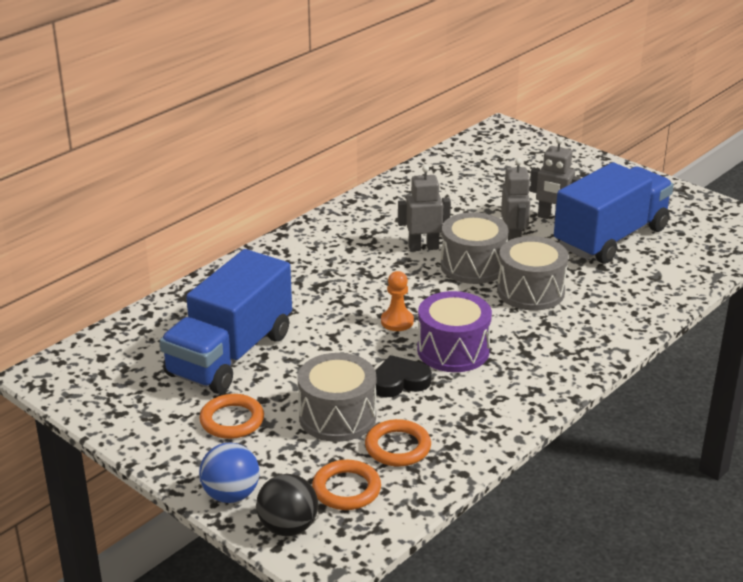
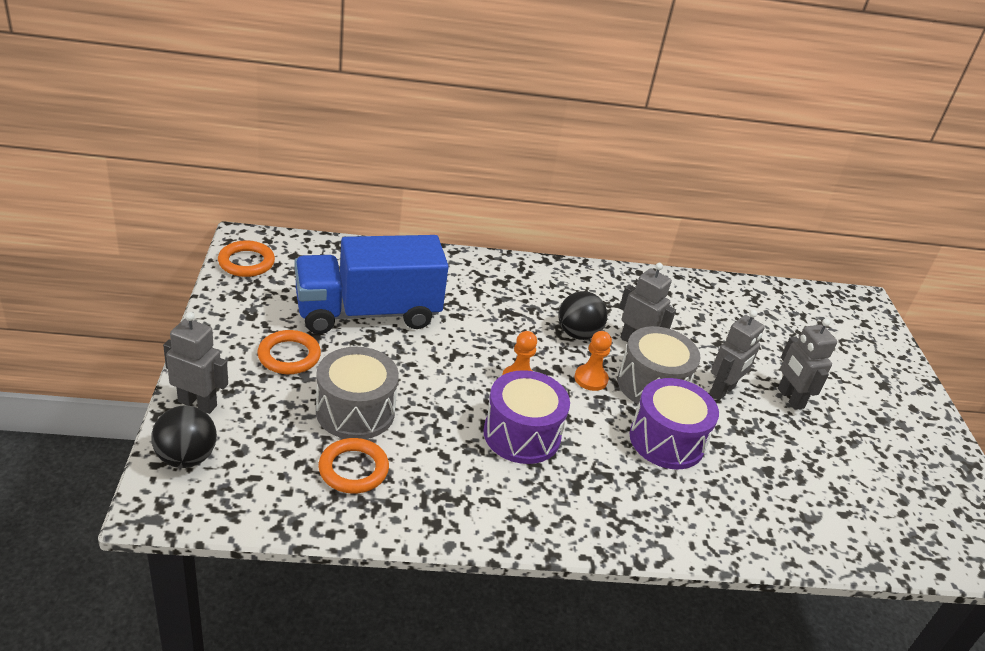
camera: 40 degrees right, 5 degrees up
(231, 495) = (198, 403): blue ball -> grey robot
(346, 489) = (267, 467): orange ring -> orange ring (246, 262)
(382, 267) = (578, 334): none -> black ball
(399, 381) = (441, 424): black heart -> none
(435, 289) = (591, 379): none -> orange pawn
(530, 291) = (666, 440): grey drum -> purple drum
(611, 238) = (819, 453): blue truck -> none

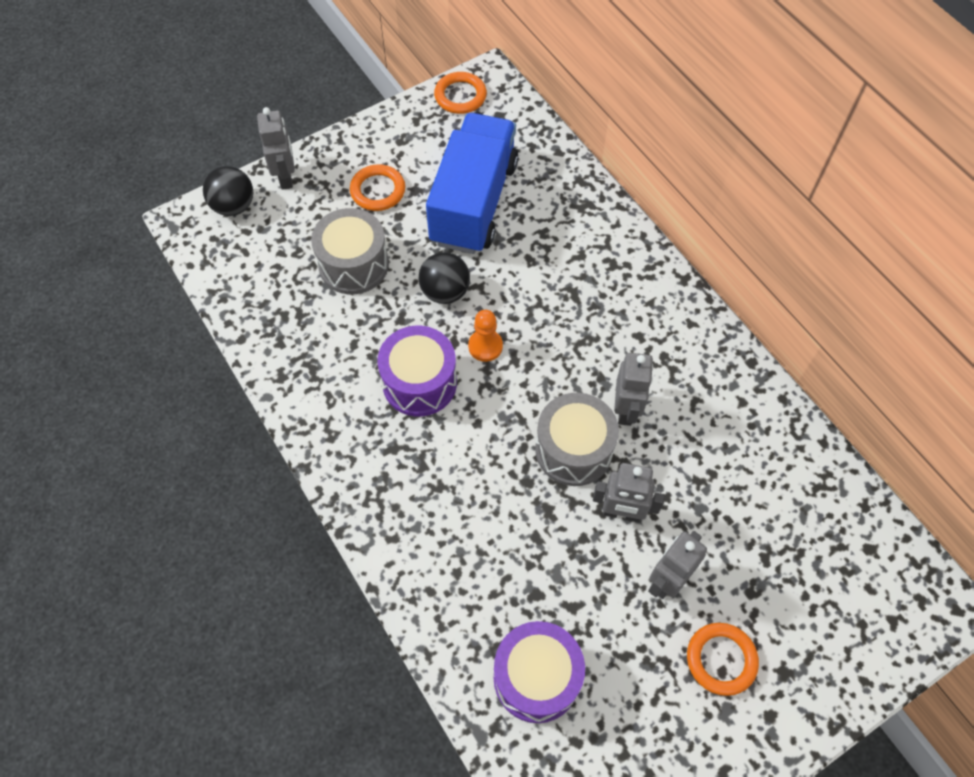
camera: 65 degrees right, 25 degrees up
(353, 469) = (295, 299): orange ring -> orange ring (721, 659)
(368, 313) = (473, 203): blue truck -> blue truck turned 60 degrees clockwise
(578, 334) = (593, 358): black ball -> black ball (445, 292)
(591, 379) = (536, 398): orange pawn -> none
(666, 440) = (504, 493): purple drum -> purple drum (536, 677)

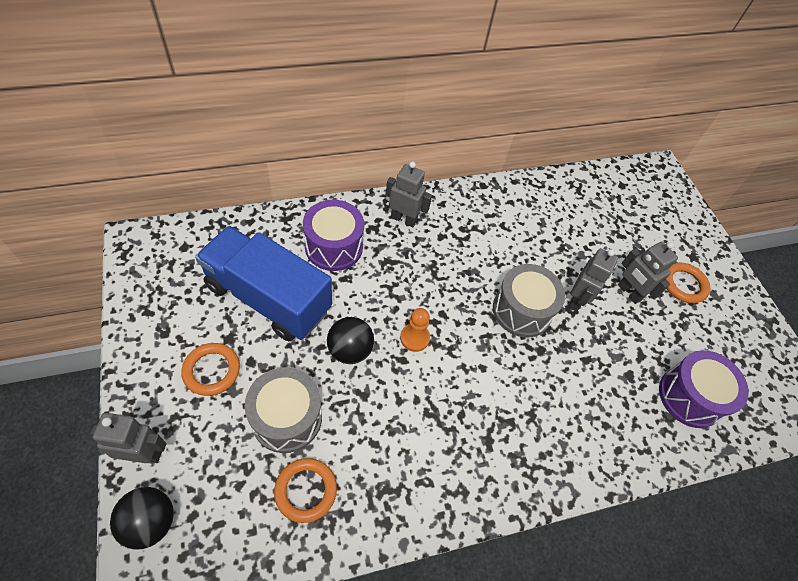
camera: 80 degrees left, 5 degrees down
(419, 382) = (432, 399): purple drum -> purple drum (334, 246)
(460, 96) = (143, 268): orange ring -> orange ring (306, 490)
(626, 409) = (498, 266): grey robot -> grey robot (404, 219)

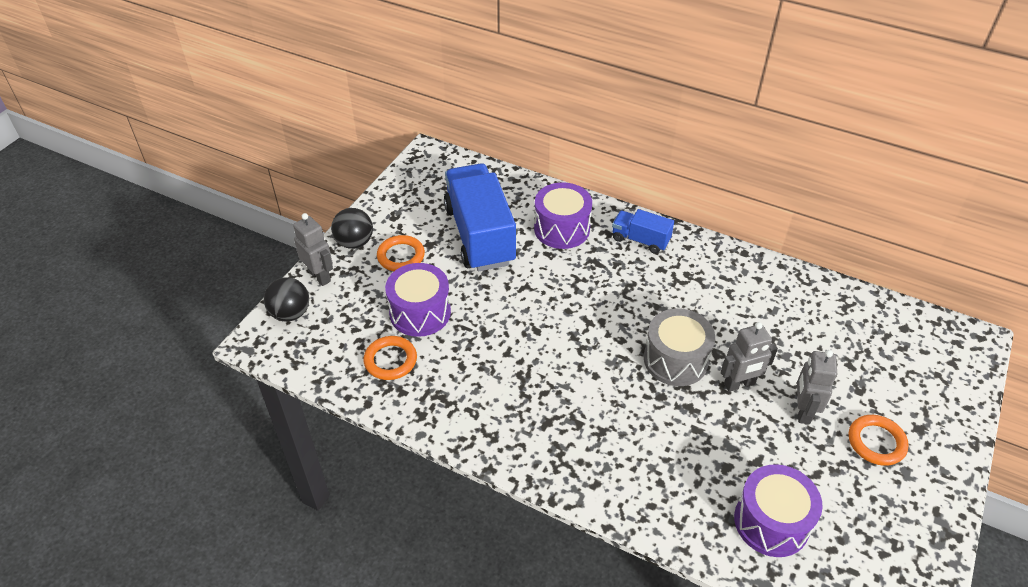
camera: 50 degrees right, 10 degrees down
(287, 418) = (420, 312): grey drum -> purple drum
(350, 350) = (504, 300): black ball -> black ball (355, 242)
(404, 219) = (640, 240): grey robot -> blue truck
(414, 338) = (561, 323): orange pawn -> none

